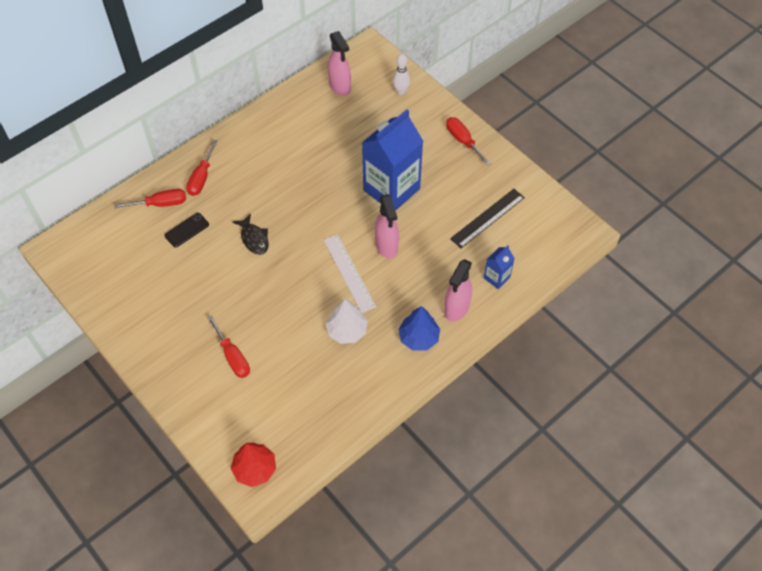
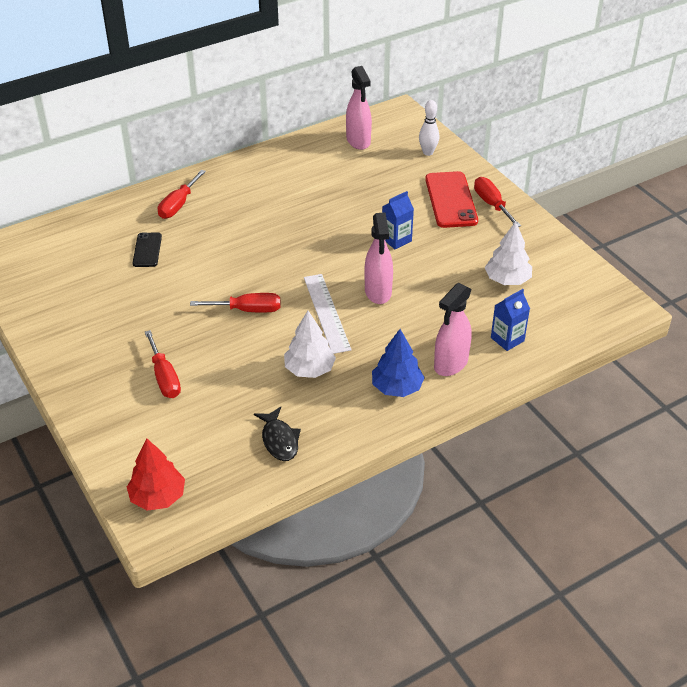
camera: 10 degrees right, 15 degrees down
(161, 204) = (125, 223): red screwdriver -> red screwdriver (247, 310)
(187, 230) = (147, 250): black phone -> black phone turned 60 degrees counterclockwise
(254, 238) = (222, 267): black fish -> black fish (279, 440)
(391, 189) = (396, 240): blue carton -> blue carton, size x0.45
(429, 141) = (451, 200): none -> red phone
(487, 218) = (507, 280): black ruler -> white tree

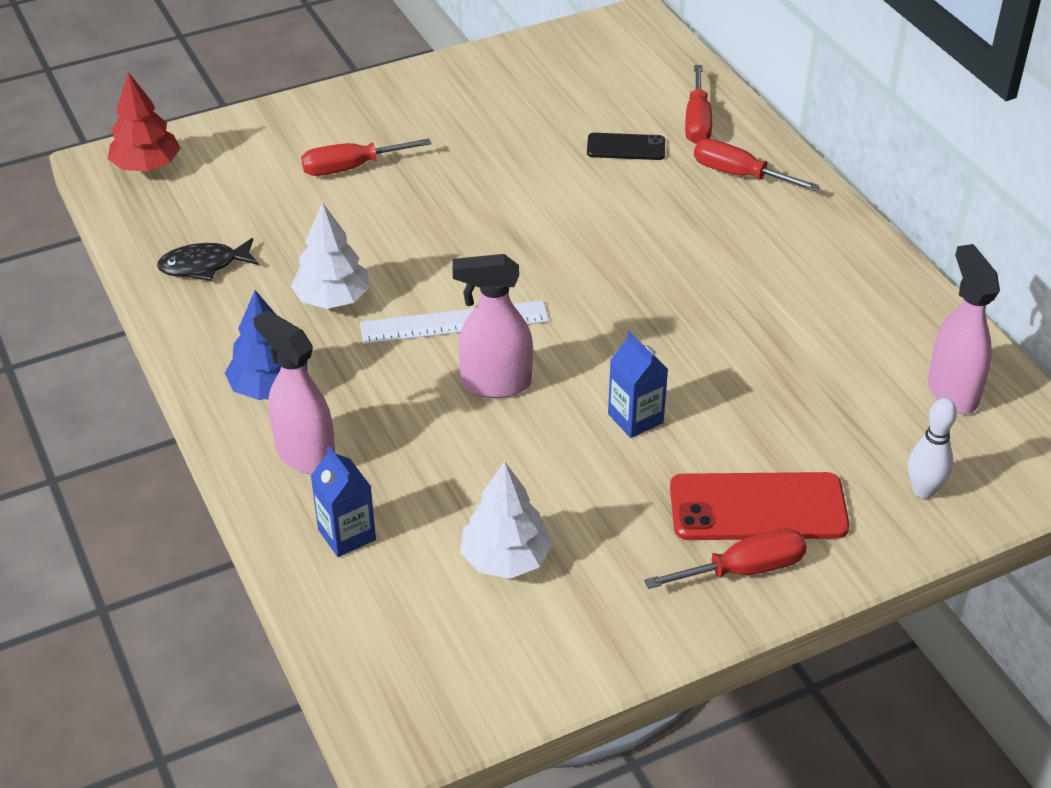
camera: 95 degrees right, 0 degrees up
(247, 310) = (474, 242): red screwdriver -> red screwdriver (697, 122)
(358, 141) = (952, 391): pink spray bottle -> pink spray bottle turned 90 degrees clockwise

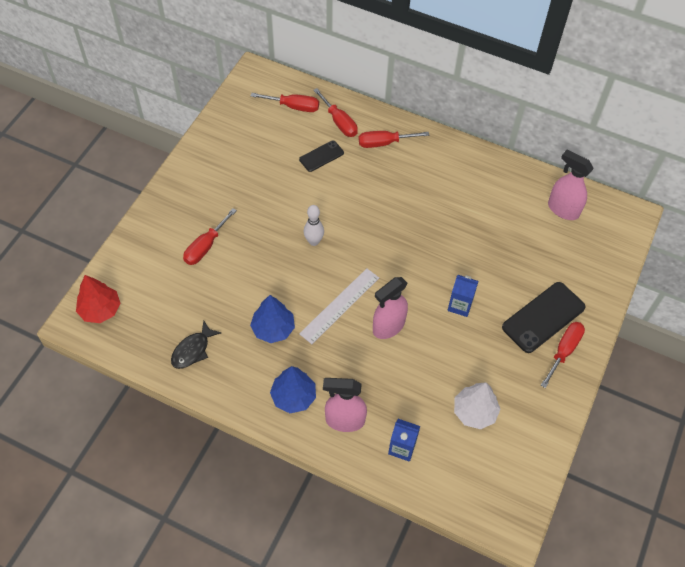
camera: 40 degrees left, 15 degrees up
(333, 299) = (273, 328): white tree -> blue tree
(649, 77) = (293, 107): none -> red screwdriver
(758, 508) = (543, 317): red phone -> black phone
(923, 491) = (593, 267): white bowling pin -> white bowling pin (314, 241)

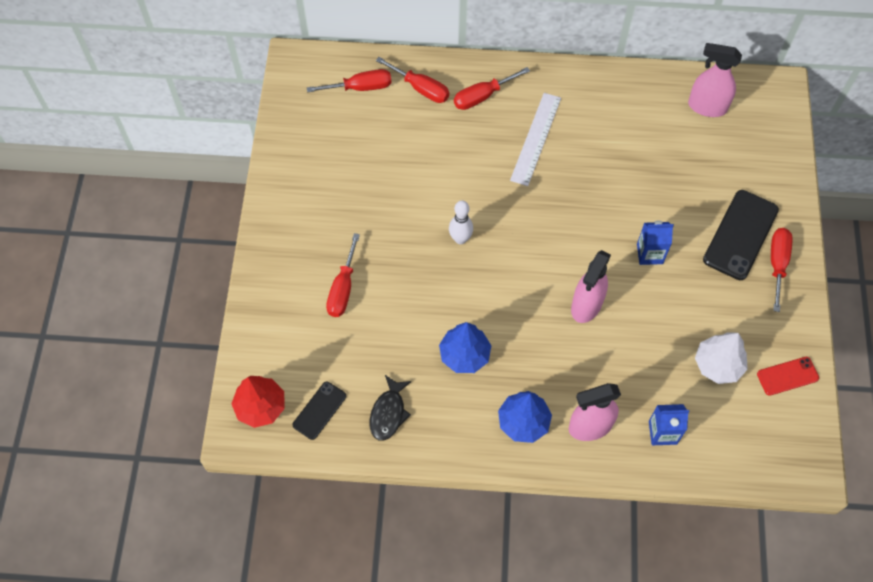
camera: 20 degrees left, 5 degrees up
(321, 156) = (420, 136): black phone -> black phone (319, 410)
(339, 305) = (523, 301): white ruler -> white ruler (536, 138)
(529, 443) = (787, 376): none -> red phone

